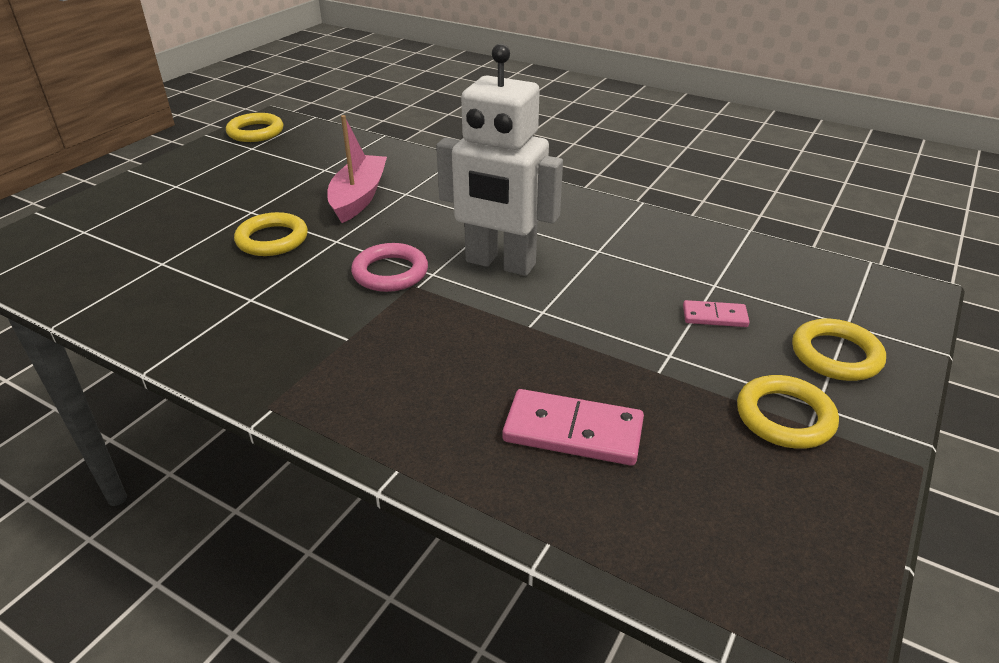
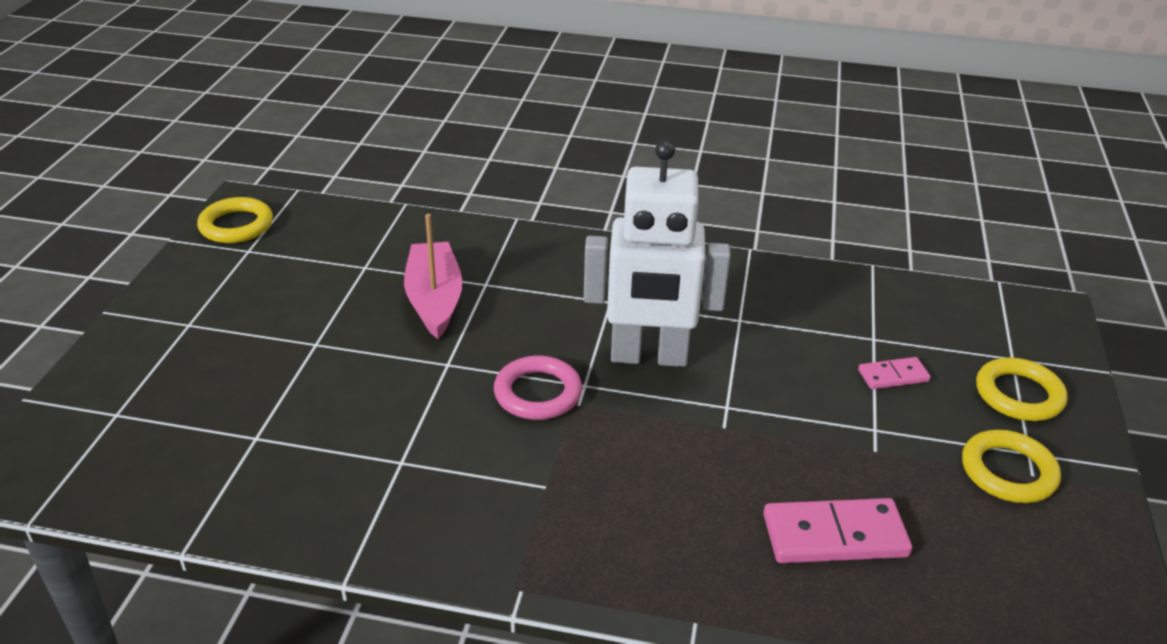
camera: 20 degrees left, 0 degrees up
(272, 239) = (370, 377): yellow ring -> none

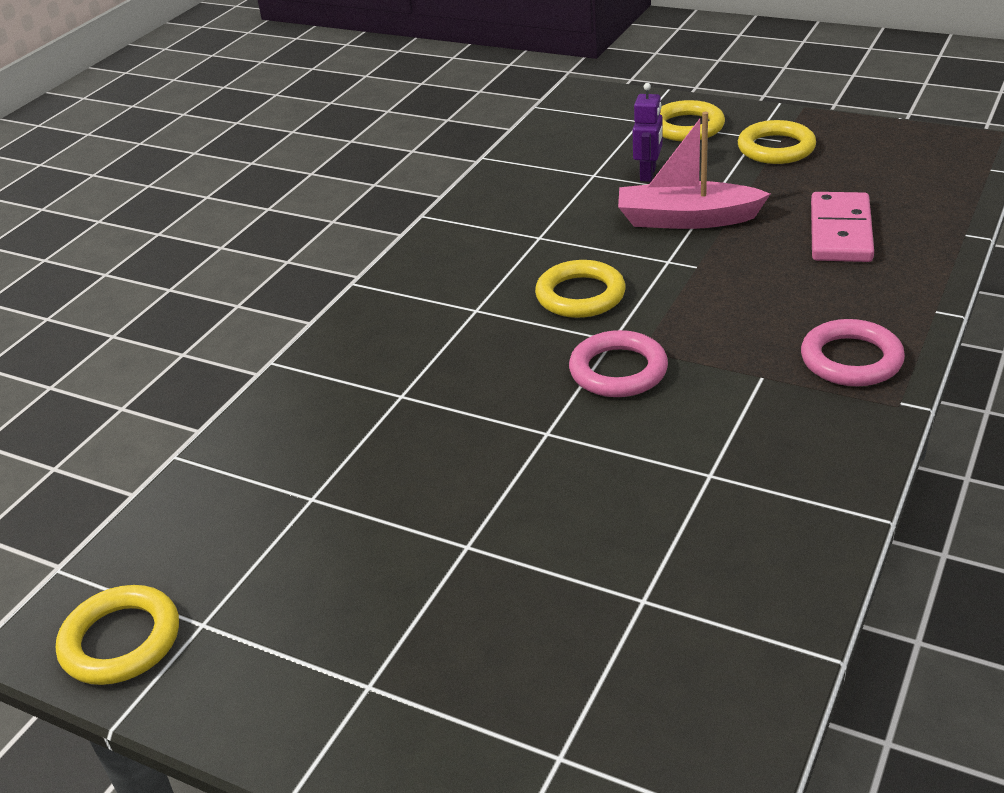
camera: 70 degrees left, 0 degrees up
(434, 299) = (415, 438): pink boat -> pink boat (686, 219)
(585, 550) = (851, 359): none -> pink ring
(649, 357) = (580, 295): white robot -> yellow ring
(893, 376) = (648, 174): pink domino -> purple robot

